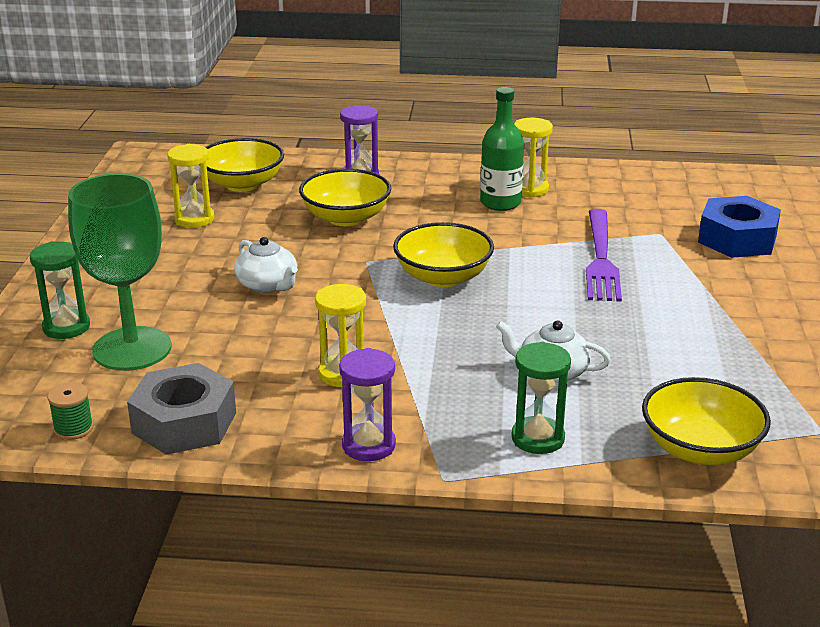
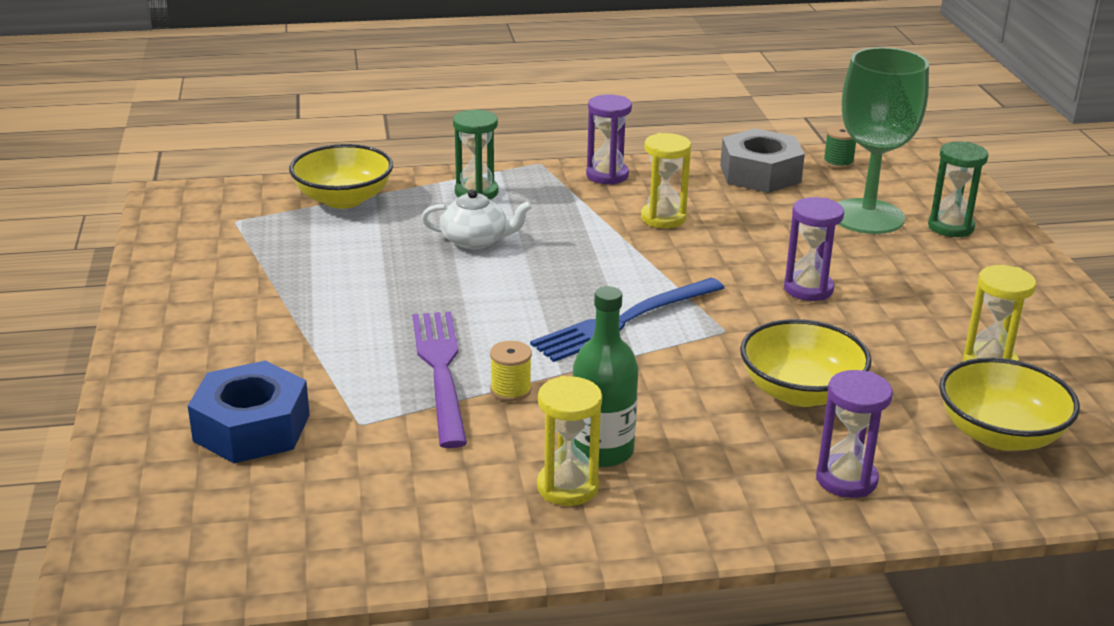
camera: 165 degrees right, 0 degrees up
(268, 285) = (808, 289): white teapot -> purple hourglass
(443, 277) = (624, 321): yellow bowl -> blue fork
(550, 241) = (510, 390): none -> yellow spool

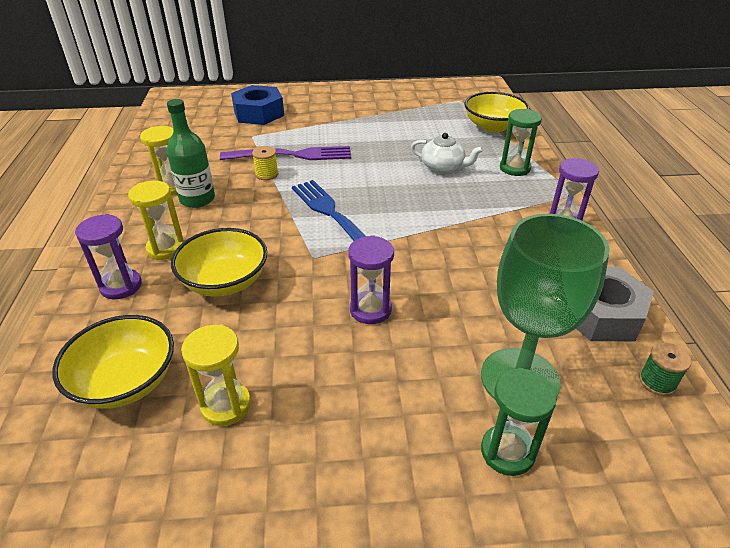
camera: 95 degrees right, 10 degrees up
(475, 240) = (443, 167): white teapot -> white teapot turned 75 degrees counterclockwise
(663, 218) = (490, 245): yellow hourglass -> yellow hourglass (166, 248)

